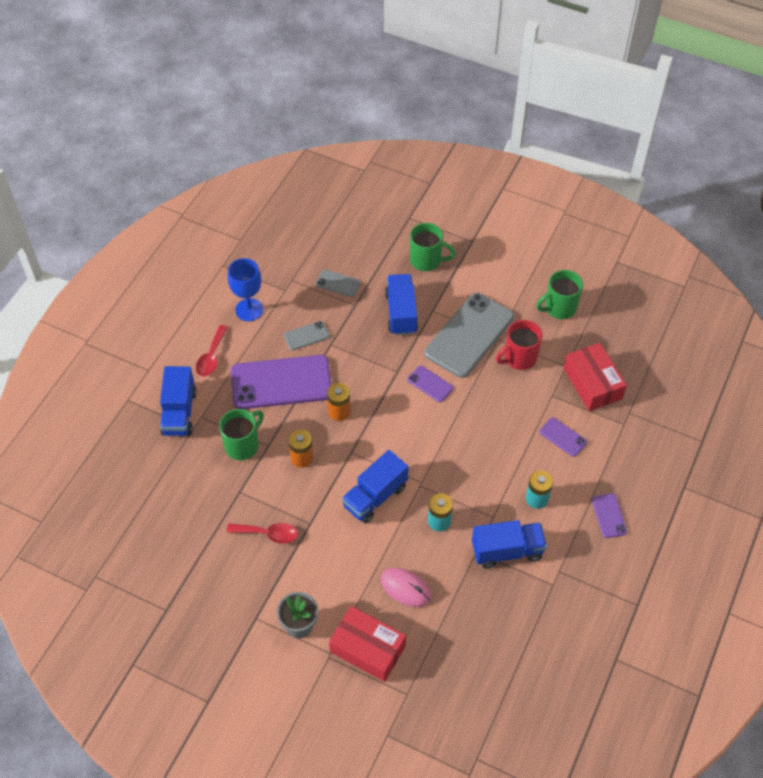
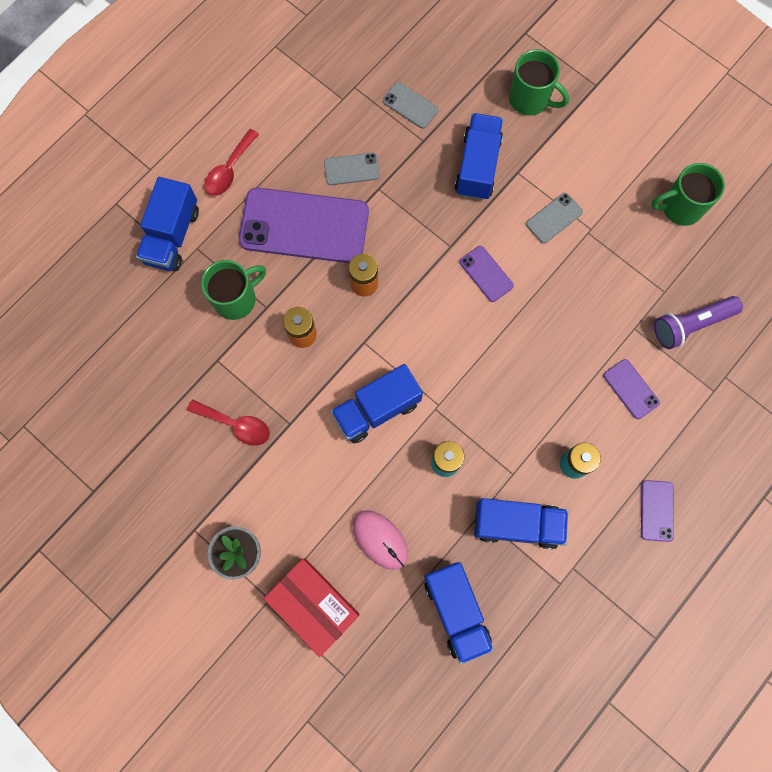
camera: 15 degrees right, 20 degrees up
(249, 310) = (291, 116): blue goblet -> none
(469, 335) = (554, 218): grey phone -> grey phone, size x0.44
(480, 624) = (456, 610): none -> blue truck
(519, 358) = (608, 266): red mug -> none
(592, 383) = (691, 324): red box -> purple flashlight

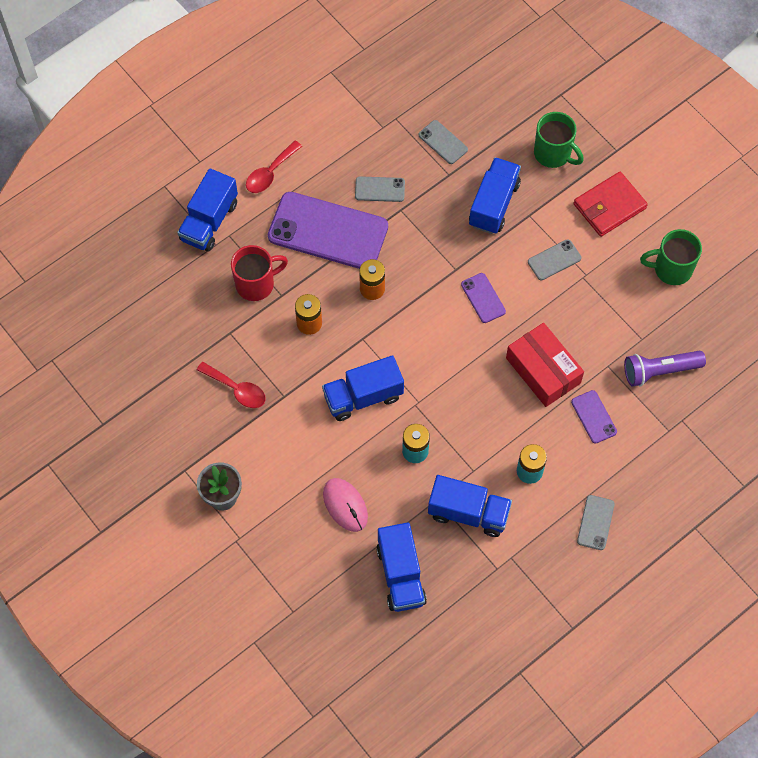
camera: 10 degrees right, 10 degrees down
(236, 299) = (256, 284): green mug -> red mug
(314, 605) = (277, 549): red box -> red box (543, 370)
(601, 148) = (609, 206): none -> red wallet
(657, 510) = (595, 522): purple phone -> grey phone

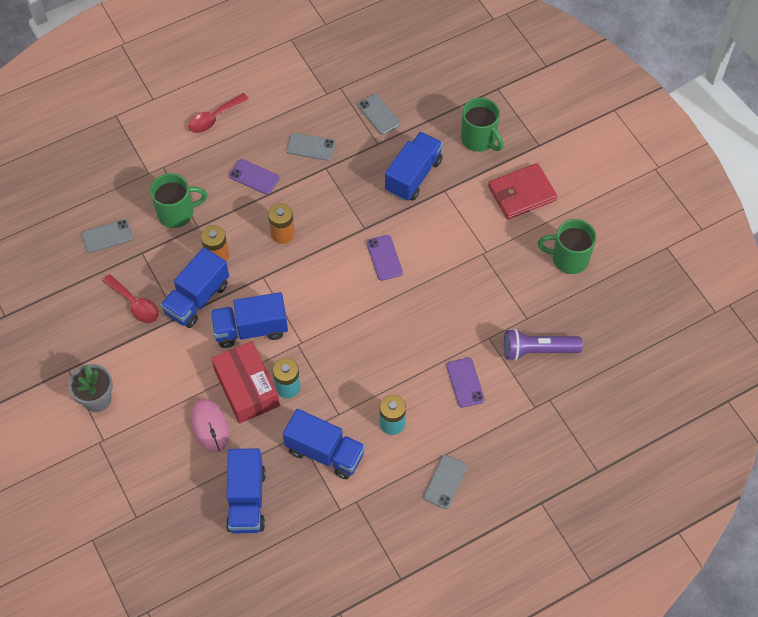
camera: 10 degrees right, 5 degrees down
(209, 221) = (148, 152): blue truck -> blue truck (197, 298)
(256, 284) = (177, 213): red mug -> green mug
(328, 232) = (254, 177): purple phone -> purple phone, size x0.44
(543, 370) = (426, 332): red box -> red box (247, 388)
(554, 260) = (459, 234): grey phone -> grey phone (107, 236)

